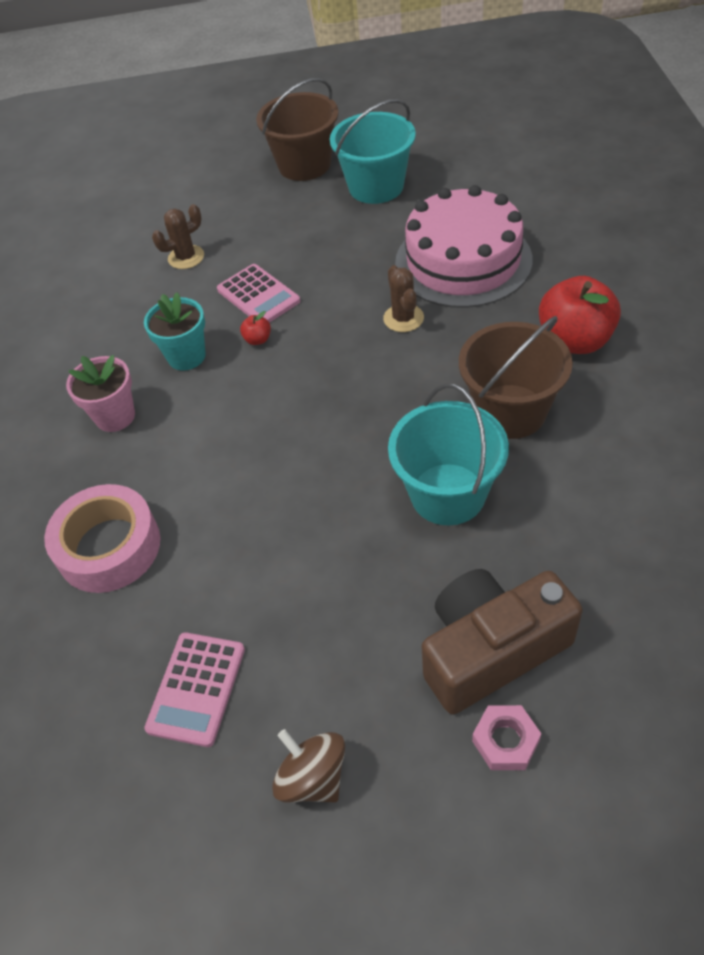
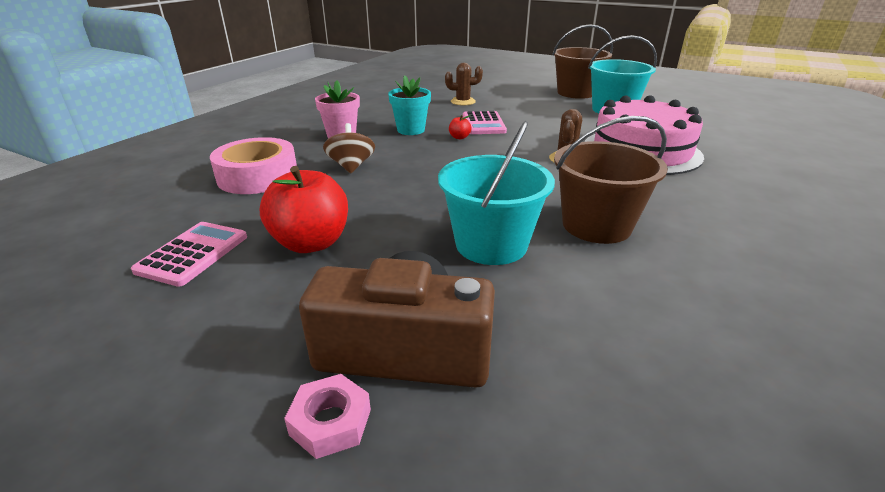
camera: 30 degrees right, 20 degrees down
(196, 688) = (193, 254): pink calculator -> pink calculator turned 150 degrees clockwise
(313, 777) = (170, 343): brown spinning top -> brown spinning top (351, 166)
(574, 341) = (697, 212): red apple -> red apple (311, 243)

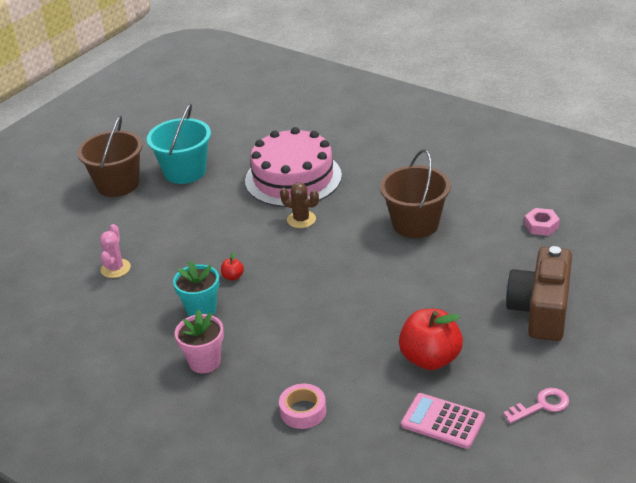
camera: 80 degrees left, 5 degrees up
(168, 343) = (541, 405): none -> pink key
(258, 176) = (303, 411): pink tape -> pink tape, size x0.60
(330, 422) = (591, 333): pink nut -> pink nut (541, 225)
(351, 166) = (291, 348): brown spinning top -> none
(463, 102) = (115, 268): brown cactus -> pink cactus
(483, 124) = (198, 258): pink calculator -> none
(491, 244) = (437, 272): turquoise bucket -> none

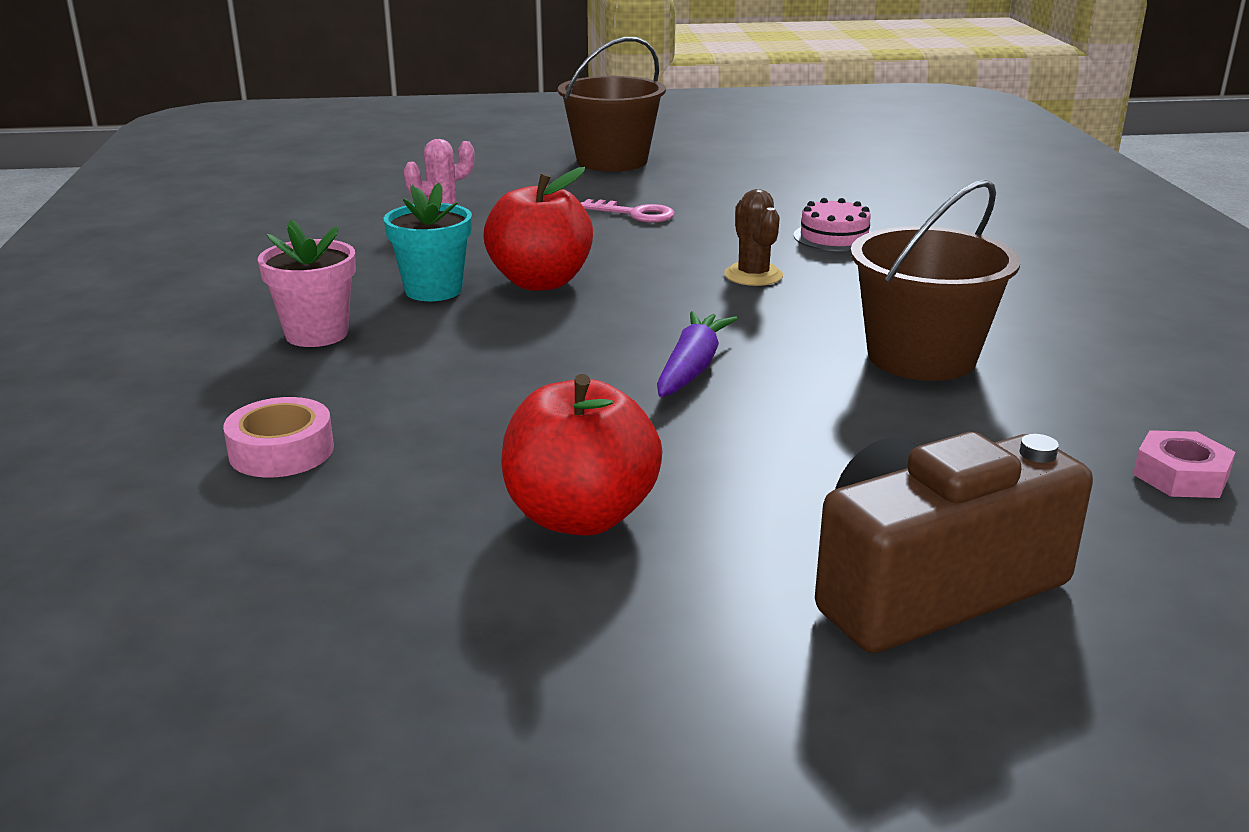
camera: 45 degrees right, 10 degrees down
(185, 171) = (709, 180): turquoise bucket -> none
(233, 277) = (540, 282): red apple -> red apple, size x2.43
(293, 178) = (834, 237): pink cake -> pink cake, size x0.43
(359, 279) = (692, 368): none -> purple carrot
(443, 421) = (407, 607): pink calculator -> none
(541, 405) = (613, 726): pink key -> pink key (634, 214)

